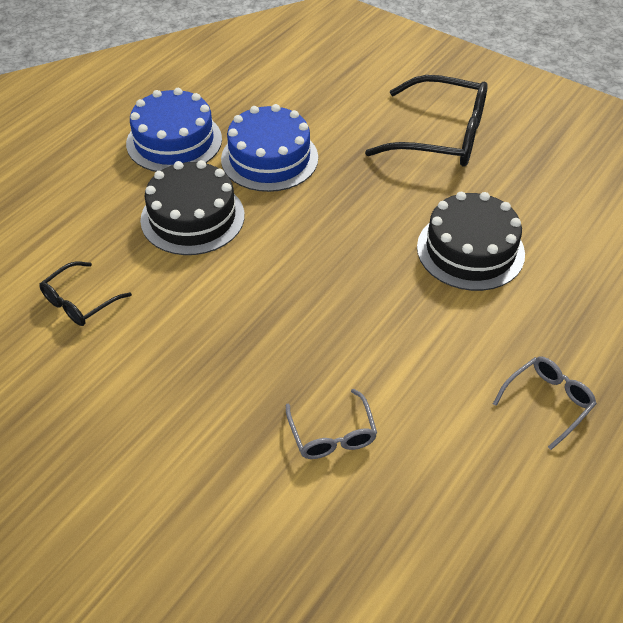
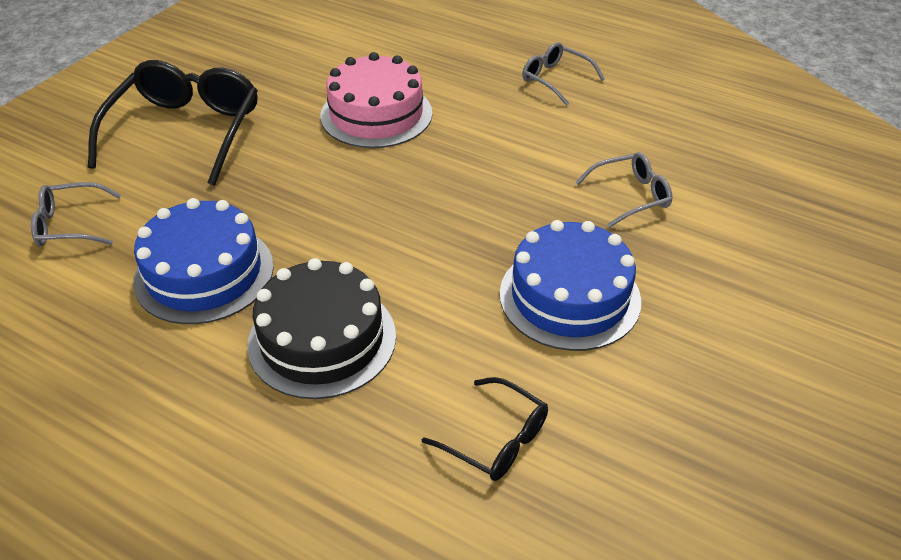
camera: 95 degrees left, 5 degrees down
(174, 141) = (143, 385): blue cake -> blue cake (569, 297)
(329, 94) = (70, 225): none -> grey glasses
(470, 250) = (376, 114): black cake -> pink cake

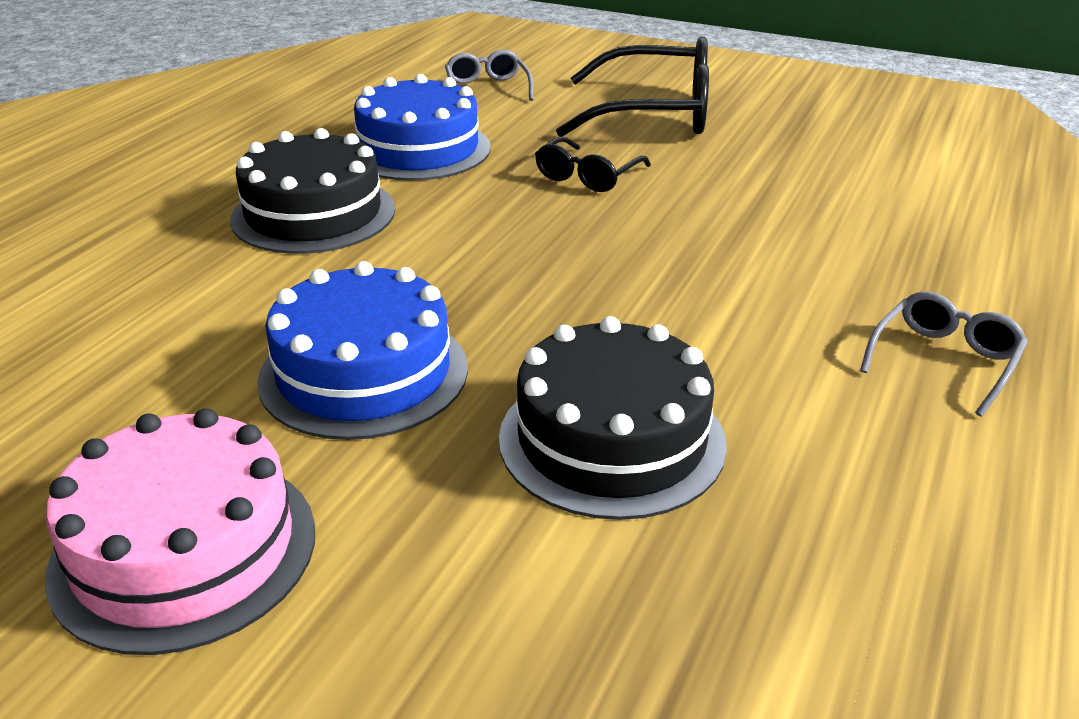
camera: 85 degrees right, 10 degrees down
(376, 114) = (744, 212): pink cake -> pink cake (184, 550)
(496, 439) = (135, 321): black glasses -> black glasses (587, 176)
(631, 196) = (611, 439): grey glasses -> black cake

